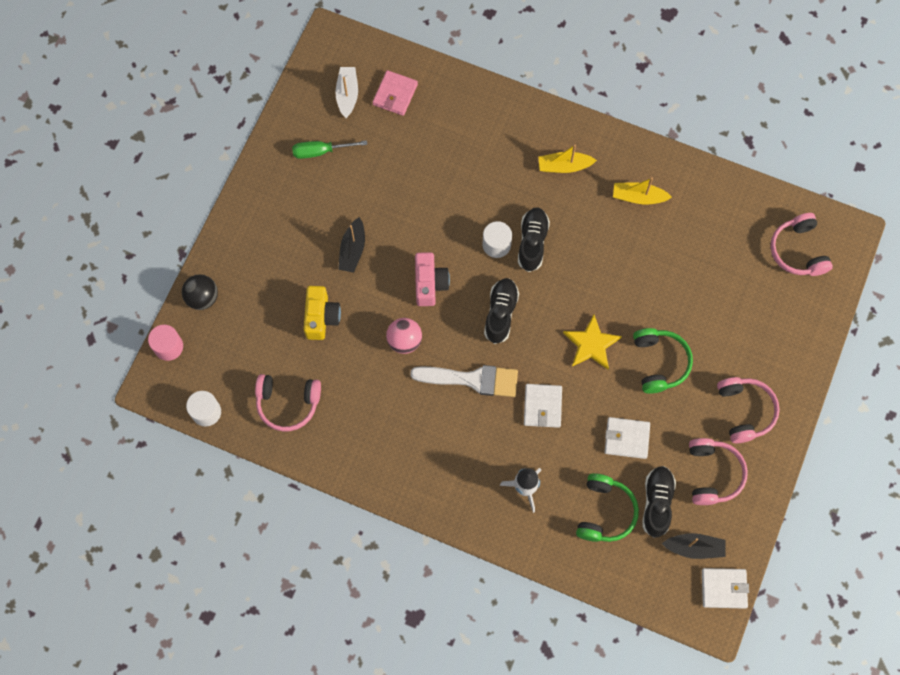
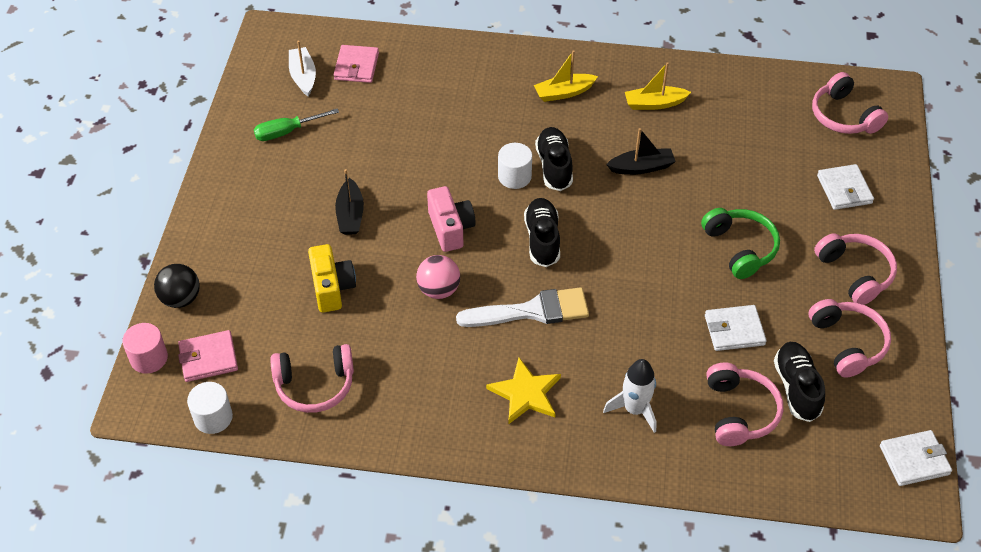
camera: 15 degrees left, 20 degrees down
(213, 358) = (208, 358): none -> pink wallet
(542, 406) = (624, 320): white wallet -> white wallet (844, 189)
(591, 344) = (656, 247): yellow star -> yellow star (525, 393)
(604, 512) = (739, 412): green headphones -> pink headphones
(694, 547) = (860, 424): black boat -> black boat (641, 167)

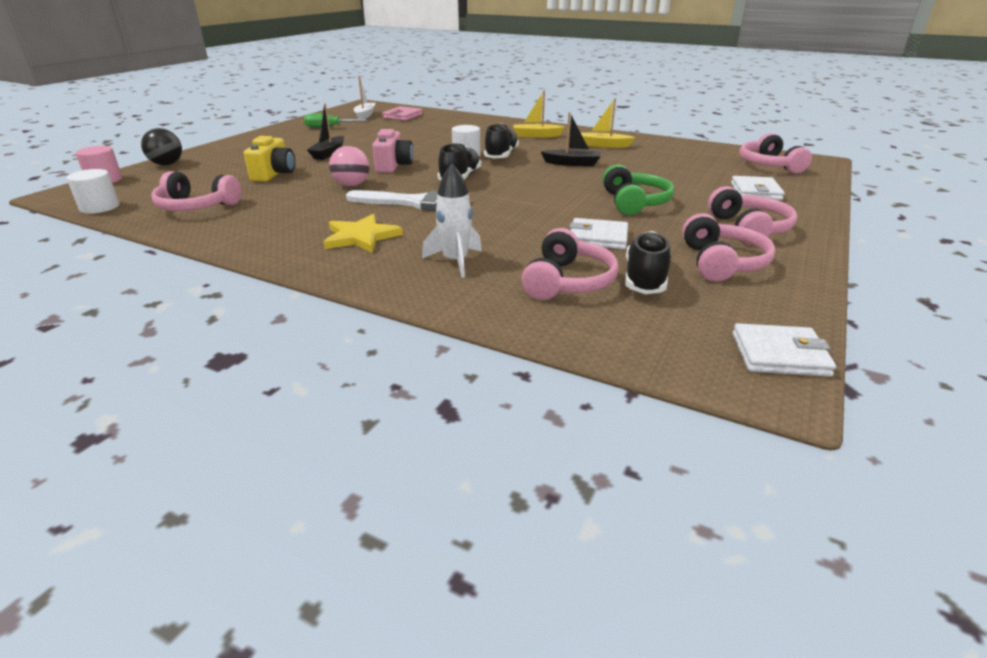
camera: 20 degrees right, 20 degrees down
(208, 358) = (143, 186): pink wallet -> none

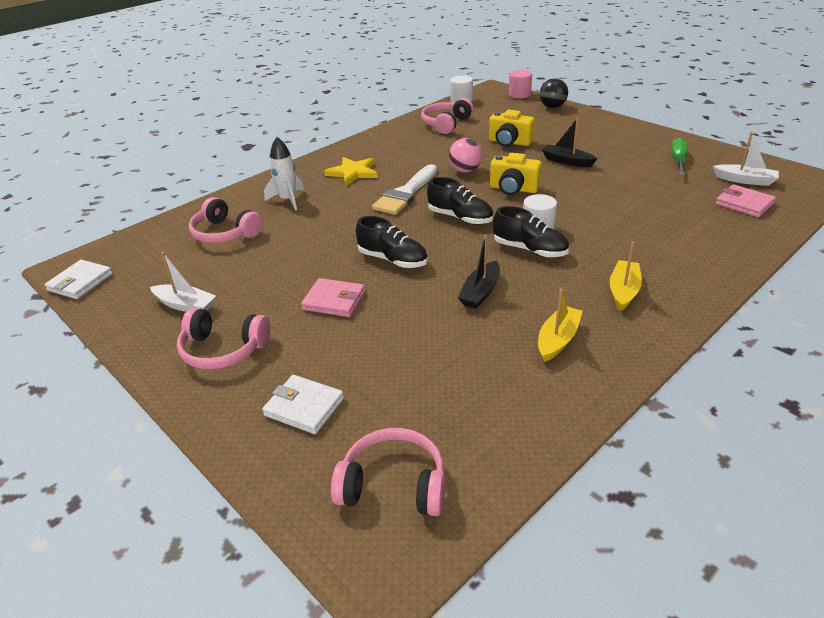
camera: 110 degrees right, 5 degrees up
(393, 166) = (513, 189): pink camera -> yellow camera
(598, 237) = (276, 260): white wallet -> none
(634, 202) = (334, 301): green headphones -> pink wallet
(645, 278) = (199, 263): black shoe -> black shoe (393, 260)
(721, 262) = (185, 305): pink headphones -> white boat

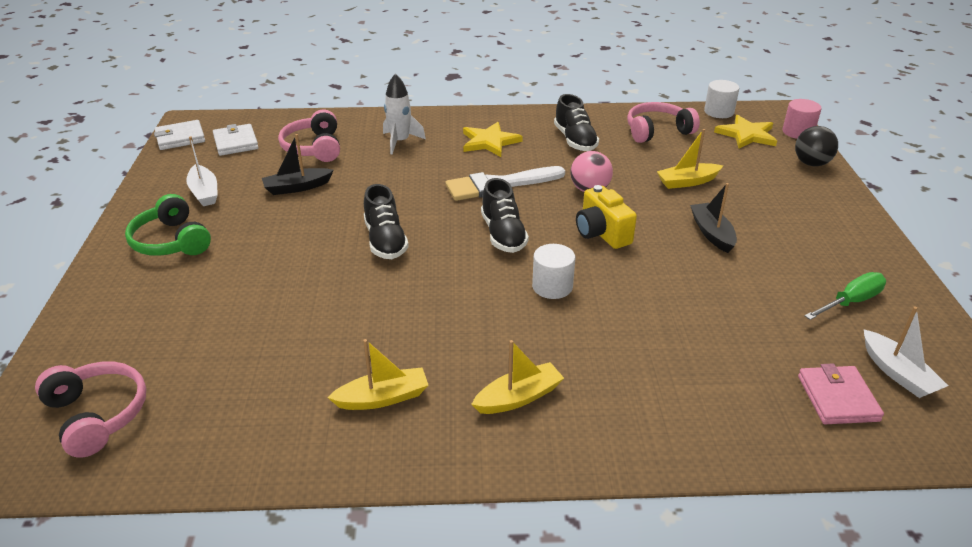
camera: 40 degrees right, 0 degrees up
(223, 349) = (172, 241): pink headphones -> green headphones
(304, 407) = (144, 318): white wallet -> white wallet (236, 142)
(334, 301) = (290, 249): pink wallet -> none
(480, 292) = (399, 313): black boat -> black boat (297, 187)
(497, 106) = (747, 135): none -> yellow star
(509, 142) = (687, 182): yellow camera -> yellow boat
(530, 250) = (508, 302): black shoe -> black shoe (575, 140)

